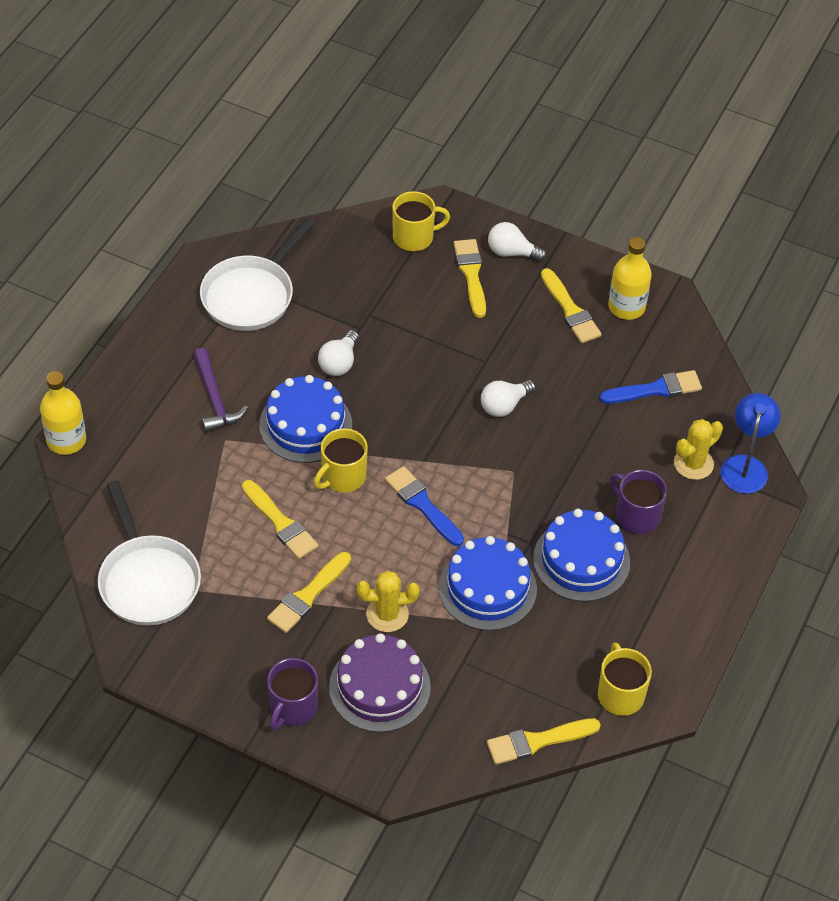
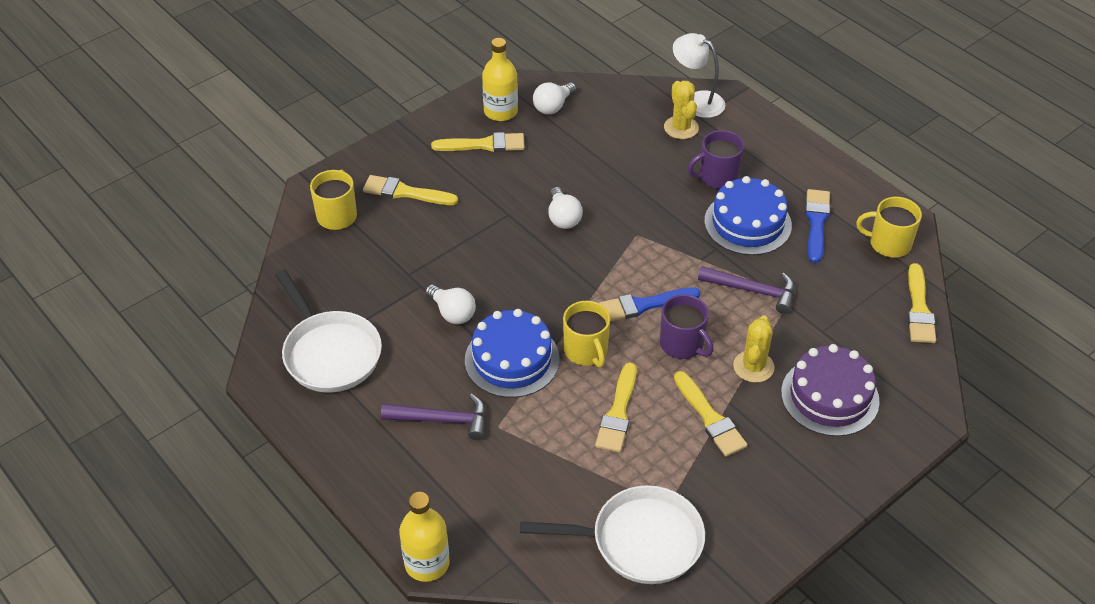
camera: 65 degrees left, 5 degrees down
(281, 523) = (618, 413): yellow brush -> yellow brush turned 120 degrees clockwise
(292, 707) = (831, 467): purple mug -> purple mug (682, 344)
(487, 588) = (752, 290): blue cake -> purple hammer
(511, 252) = (397, 159): white light bulb -> white light bulb (553, 106)
(656, 389) = (595, 123): blue brush -> blue brush (816, 222)
(745, 466) = (697, 101): blue lamp -> white lamp

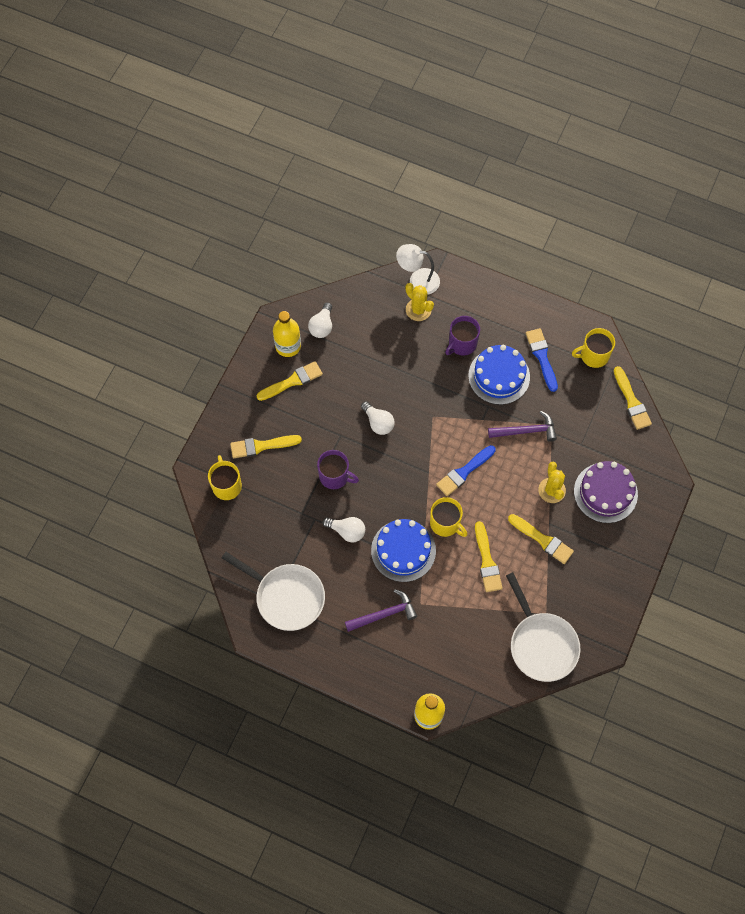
camera: 25 degrees left, 20 degrees up
(639, 541) = (541, 644): white pan -> white pan turned 90 degrees clockwise
(682, 344) = (502, 492): purple mug -> purple mug (335, 476)

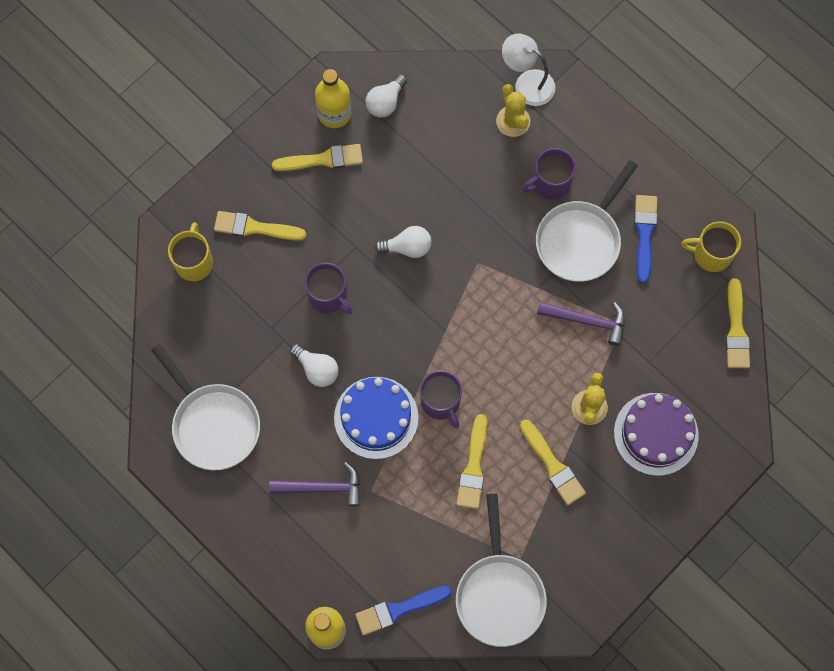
camera: 20 degrees right, 5 degrees up
(378, 423) = (407, 247): white light bulb -> white light bulb turned 75 degrees counterclockwise
(445, 523) = (441, 402): yellow mug -> purple mug
(464, 472) = (489, 346): blue brush -> blue brush (398, 610)
(499, 376) = (580, 240): blue cake -> white pan

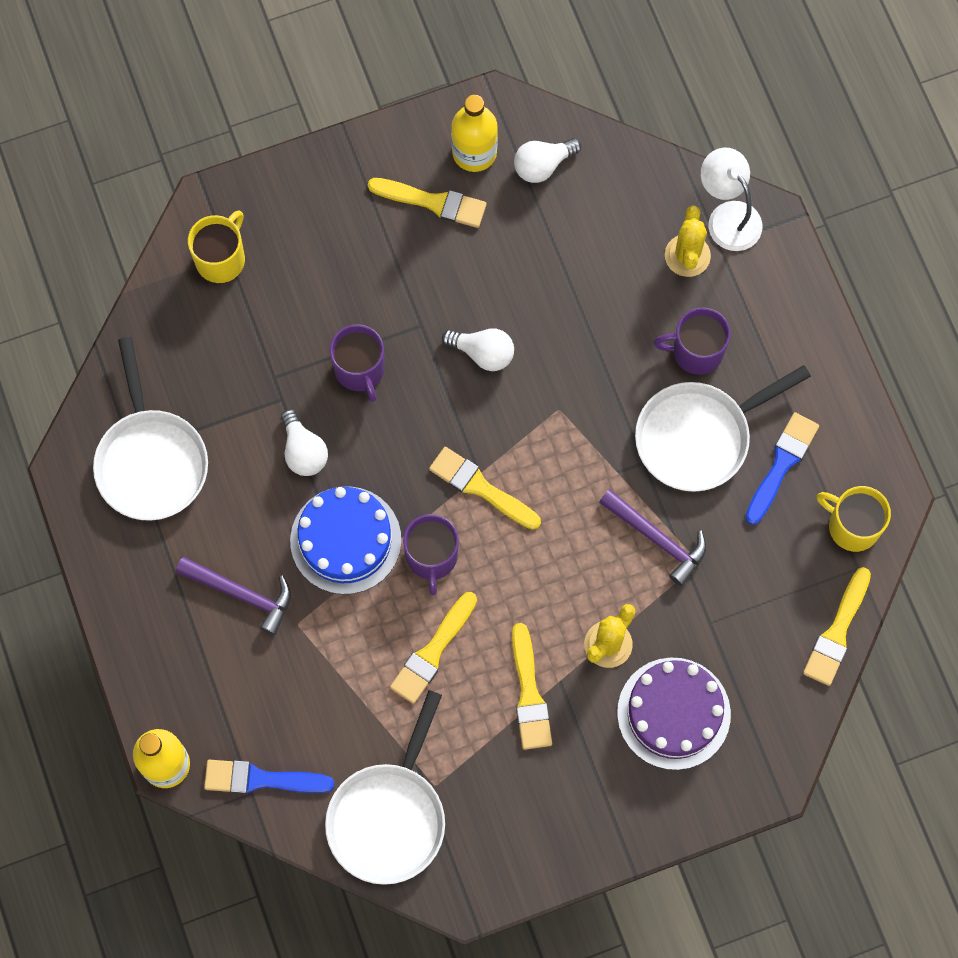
camera: 25 degrees right, 0 degrees up
(254, 228) = (312, 249): yellow brush -> yellow brush (480, 487)

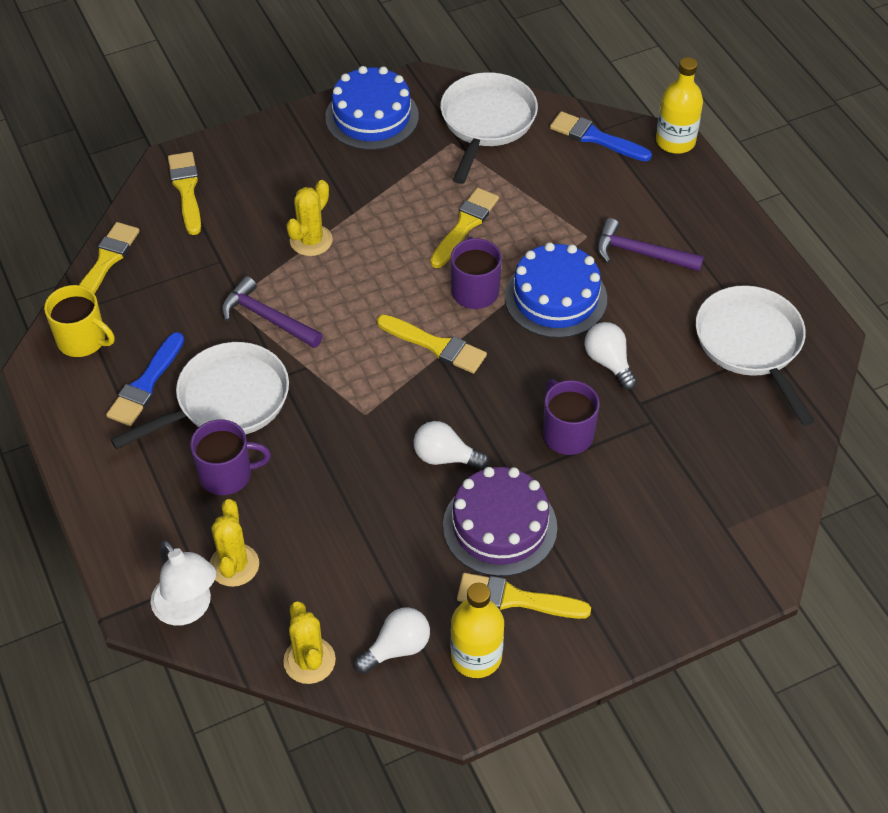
camera: 175 degrees right, 20 degrees down
(221, 259) = (732, 525): yellow mug -> none
(261, 779) = (595, 137): blue brush -> blue brush turned 150 degrees counterclockwise
(529, 694) = (378, 203): yellow brush -> yellow brush (186, 189)
(529, 839) = (372, 117): none -> blue cake
(620, 160) = (309, 660): none -> yellow cactus
(673, 713) = (253, 199): purple cake -> purple cake (500, 526)

